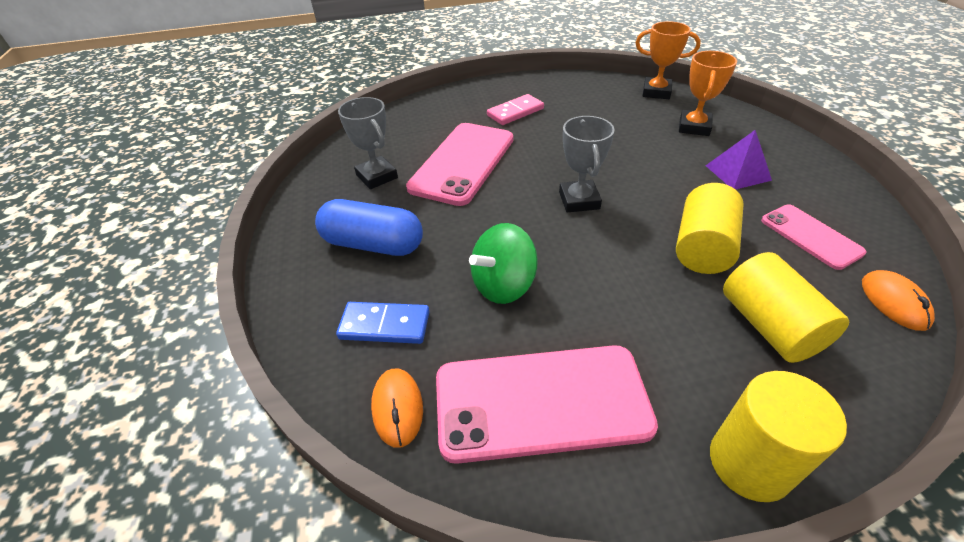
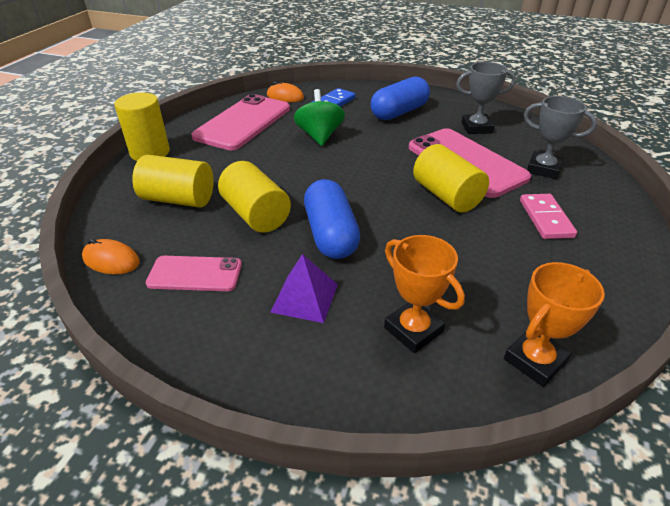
camera: 120 degrees right, 5 degrees down
(534, 156) = (446, 196): none -> yellow cylinder
(579, 200) = (364, 190): grey trophy -> grey trophy (543, 169)
(662, 191) = (331, 234): none -> blue capsule

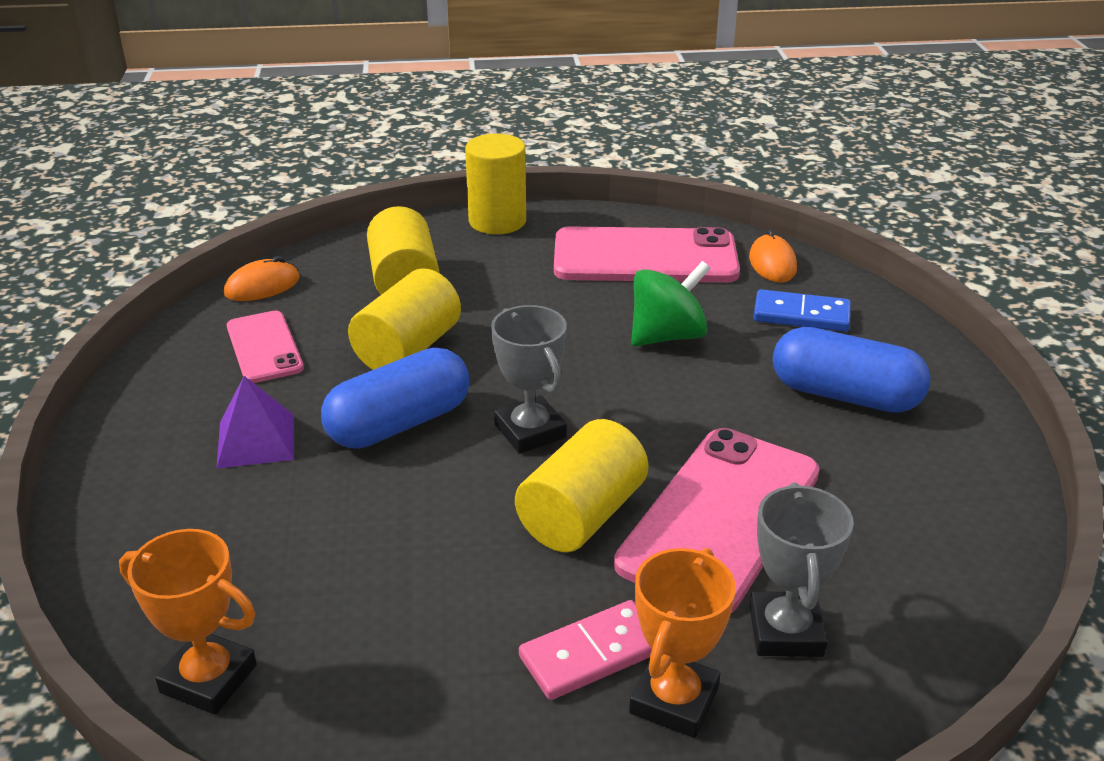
camera: 65 degrees right, 5 degrees down
(111, 260) = (262, 286): orange mouse -> orange mouse turned 60 degrees clockwise
(413, 330) = (230, 547): orange trophy -> orange trophy (674, 700)
(476, 128) = (881, 507): grey trophy -> grey trophy (530, 431)

